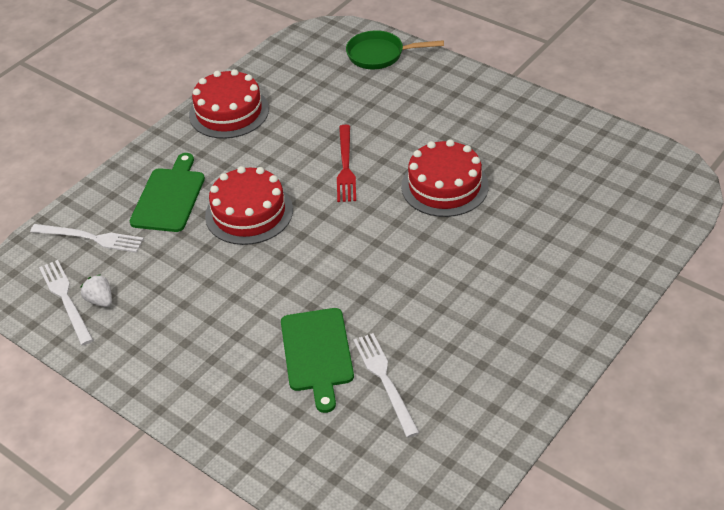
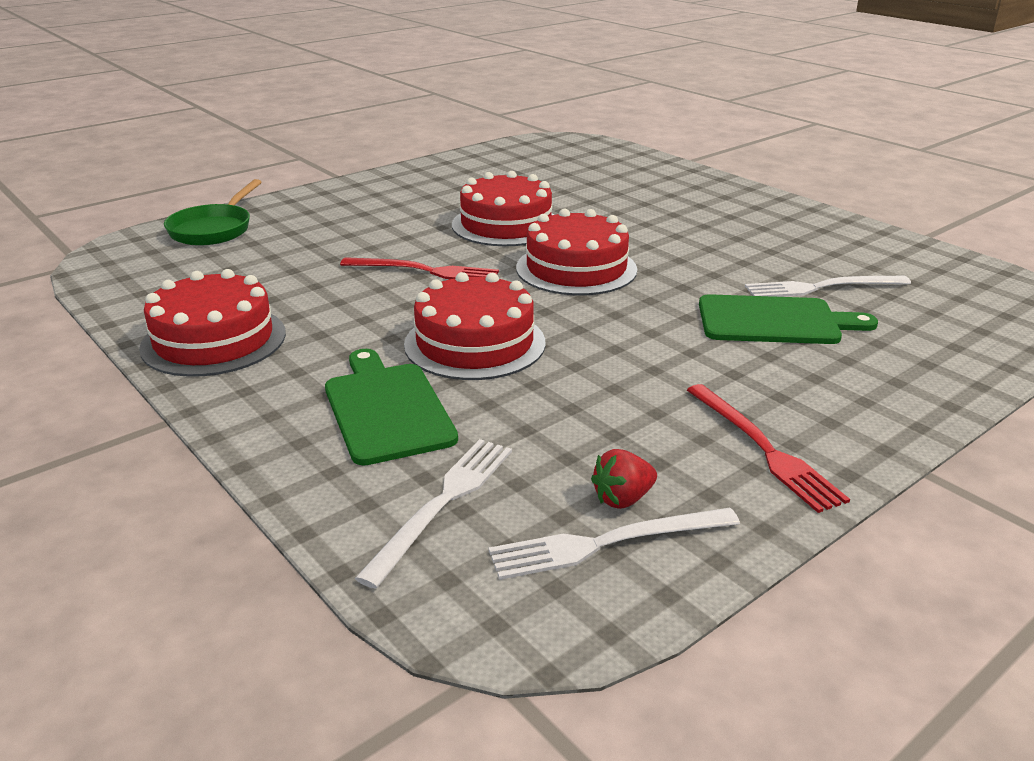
camera: 80 degrees left, 15 degrees down
(100, 300) = (622, 499): white strawberry -> red strawberry
(152, 353) = (764, 448): none -> red fork
(169, 197) = (387, 409): green cutting board -> green cutting board turned 45 degrees clockwise
(374, 238) = (576, 268): none -> red cake

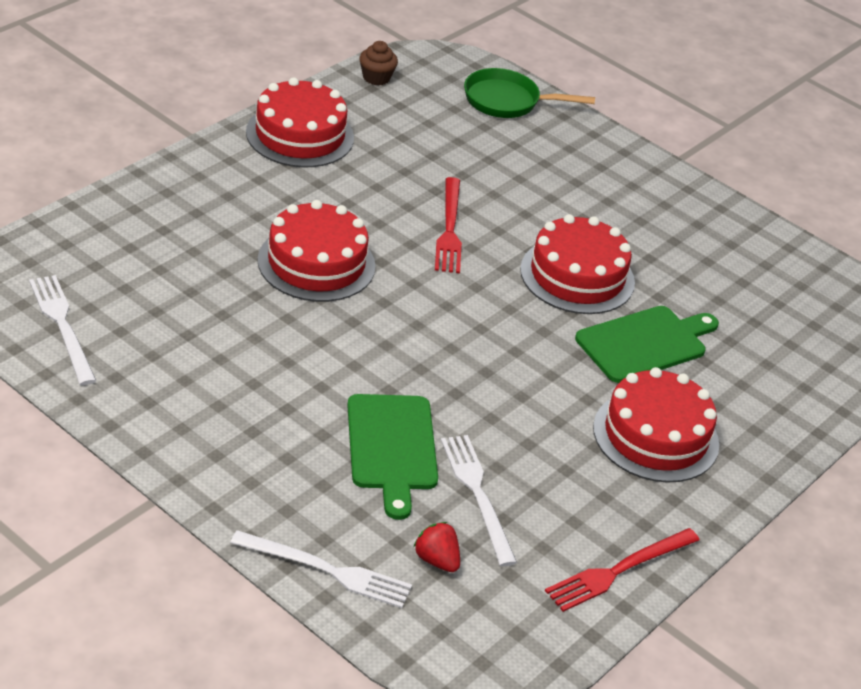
camera: 75 degrees right, 10 degrees up
(122, 288) = (376, 78): none -> brown cupcake
(387, 409) = (211, 225): green cutting board -> green cutting board (645, 343)
(443, 503) = (101, 256): white fork -> white fork (327, 570)
(576, 268) = (479, 322): red cake -> red cake (656, 436)
(622, 499) = (109, 335): red strawberry -> red strawberry (436, 560)
(764, 448) = (174, 411): red fork -> red fork (619, 570)

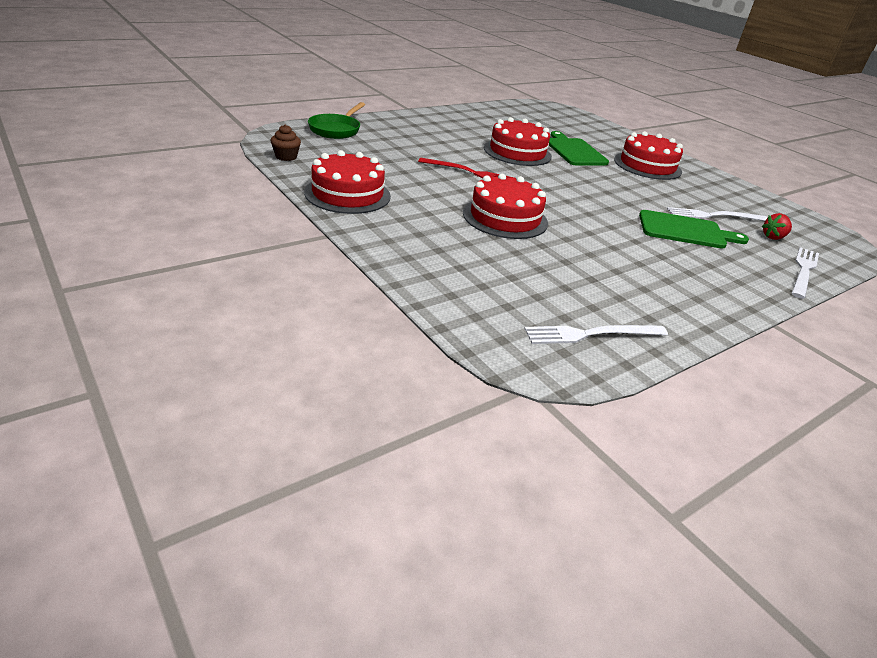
camera: 75 degrees left, 5 degrees down
(619, 570) = (751, 195): red fork -> none

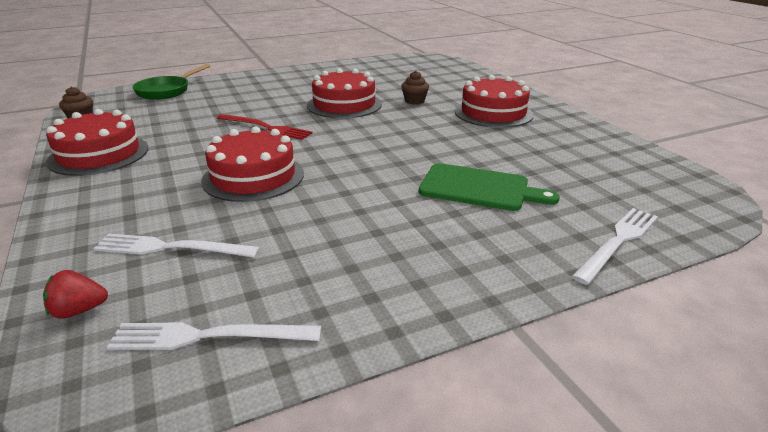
camera: 15 degrees right, 5 degrees down
(574, 151) = (414, 101): green cutting board -> brown cupcake
(714, 216) = (535, 169): white fork -> white fork (171, 248)
(773, 237) = (602, 195): red strawberry -> red strawberry (78, 311)

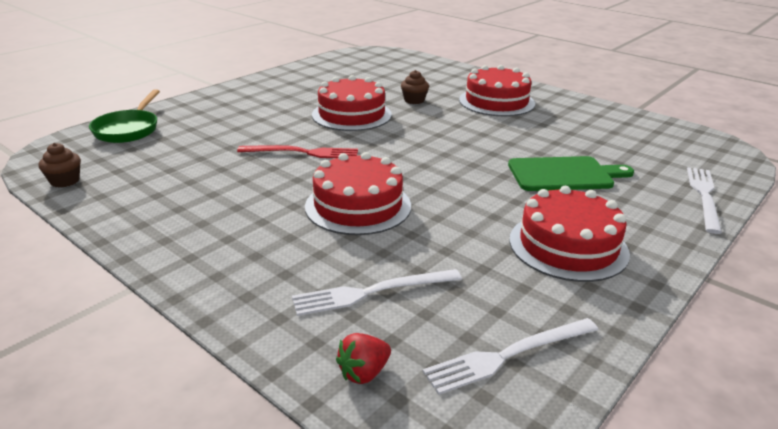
camera: 25 degrees left, 0 degrees up
(99, 154) = (153, 218): red cake -> red cake (568, 246)

